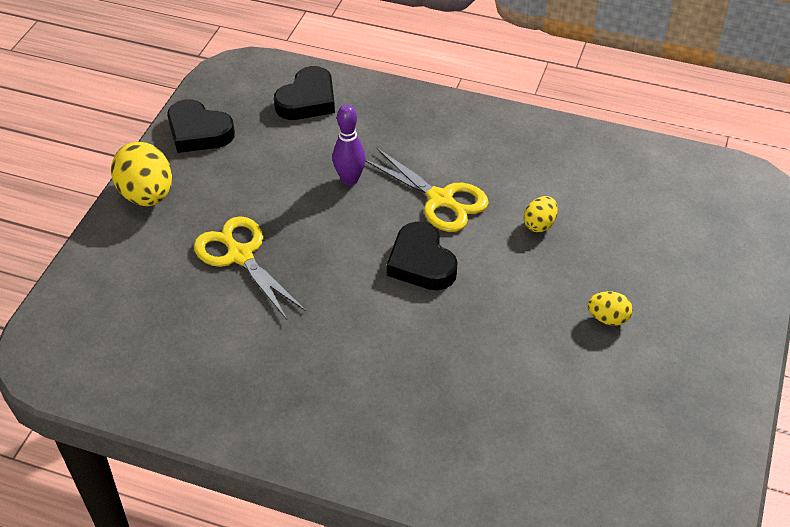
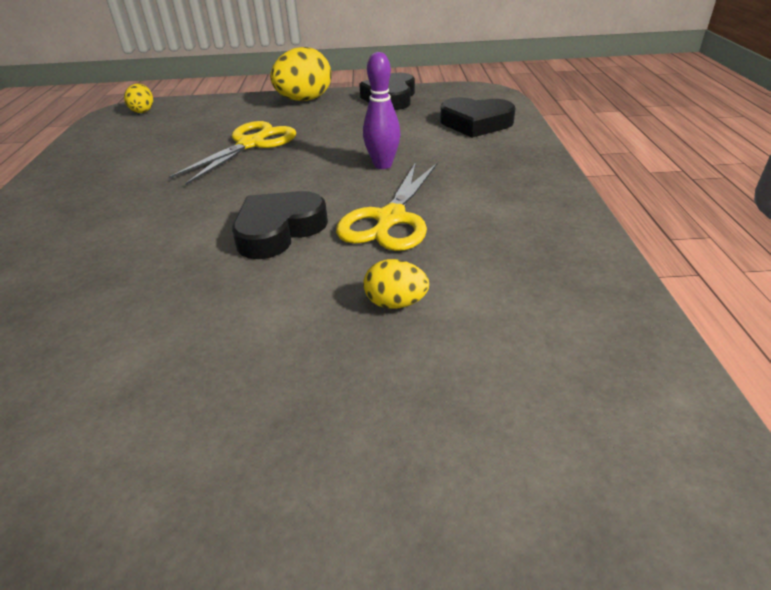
camera: 70 degrees right, 10 degrees down
(608, 318) = (217, 426): yellow egg -> yellow egg (143, 111)

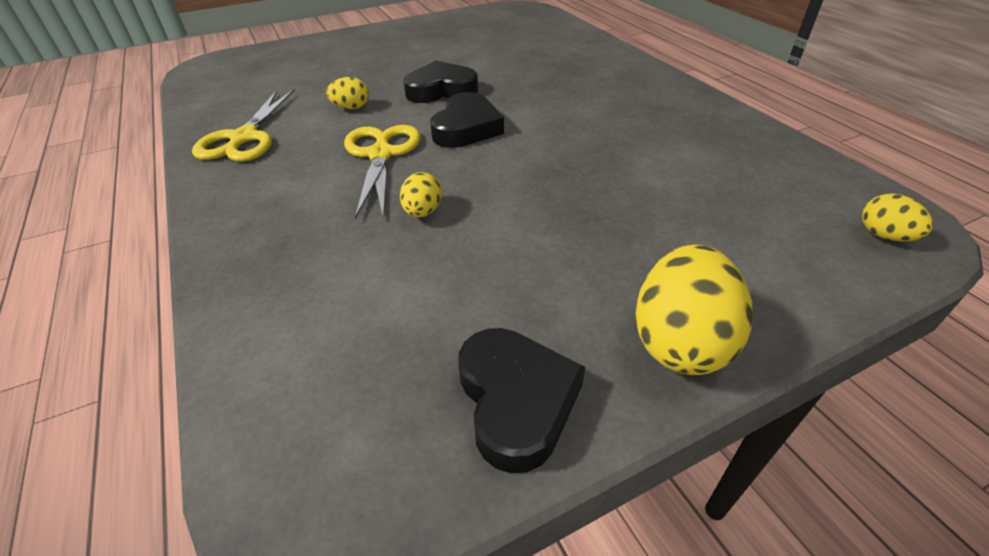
camera: 155 degrees right, 5 degrees up
(251, 144) = (615, 208): yellow scissors -> yellow scissors (244, 138)
(383, 165) = (423, 212): purple bowling pin -> yellow egg
(475, 123) = (315, 339): black heart -> black heart (441, 90)

